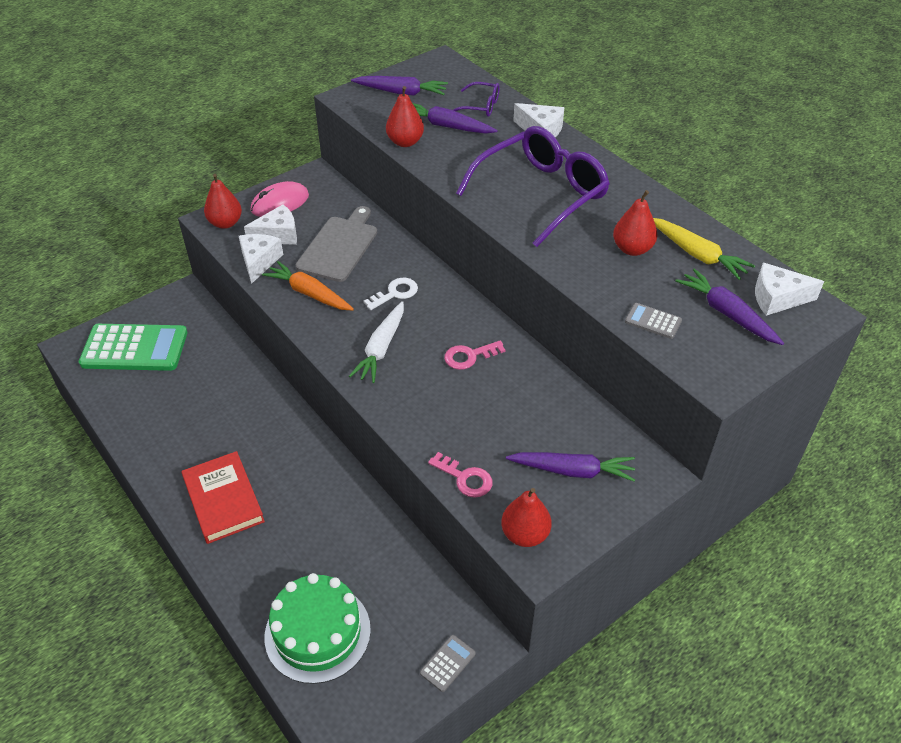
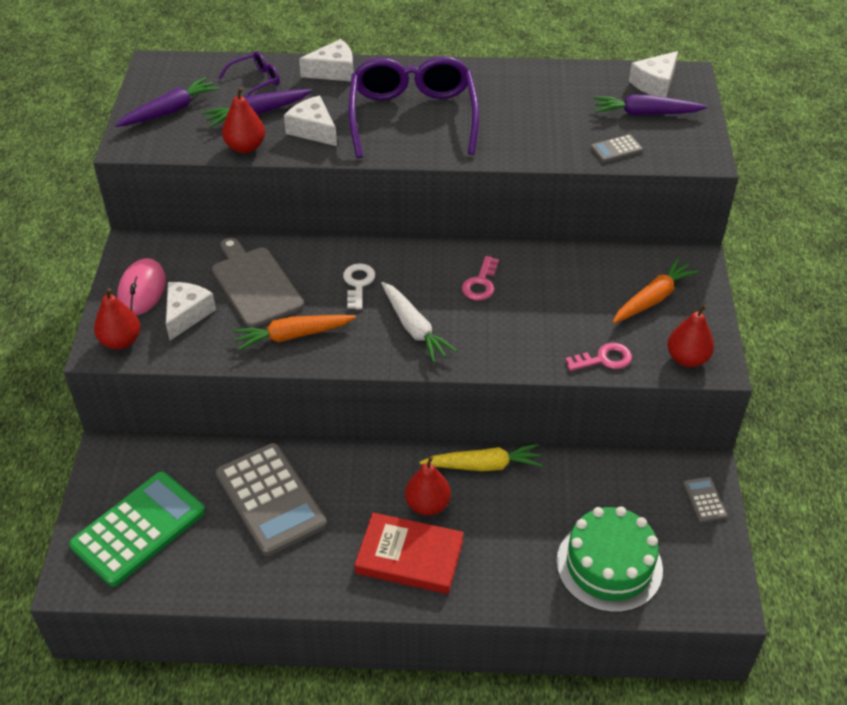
camera: 50 degrees left, 0 degrees up
(212, 394) = (271, 499): none -> grey calculator
(259, 261) = (208, 346): white cheese -> white cheese (313, 130)
(572, 471) = (653, 299): purple carrot -> orange carrot
(632, 249) = (531, 113): red pear -> red pear (427, 505)
(697, 255) = (572, 88): yellow carrot -> yellow carrot (483, 465)

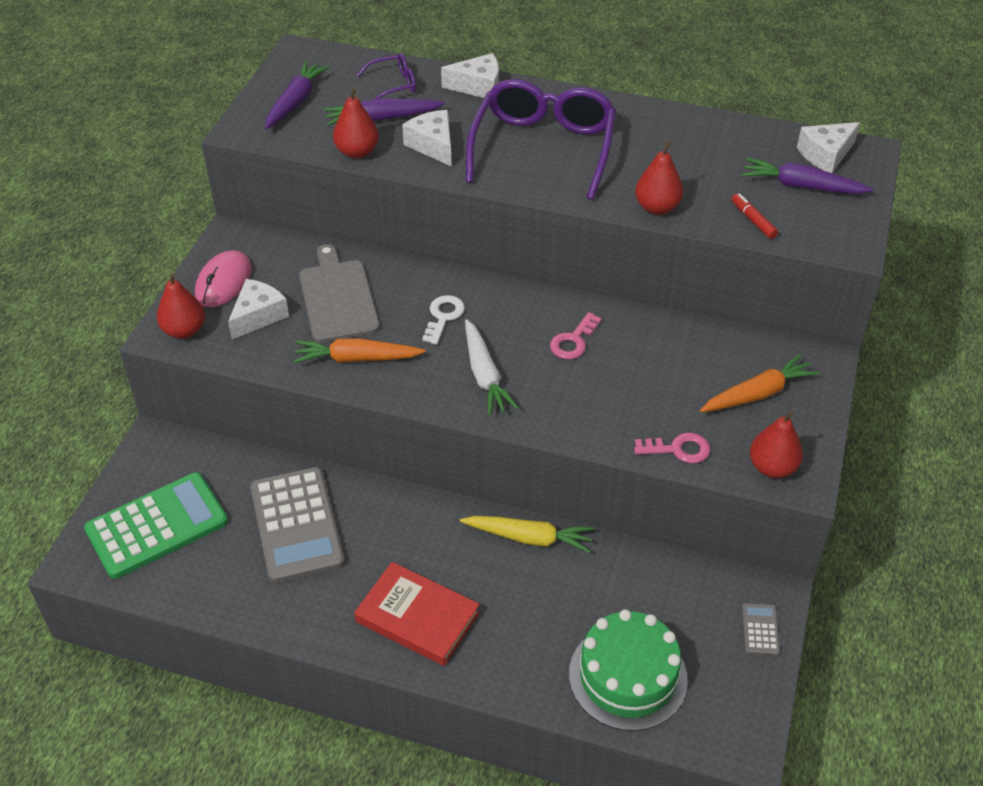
camera: 15 degrees right, 0 degrees up
(170, 111) = (295, 102): purple carrot -> purple carrot turned 45 degrees counterclockwise
(427, 505) = (455, 567): red pear -> red pear (657, 207)
(616, 149) = (753, 220): grey calculator -> red marker

